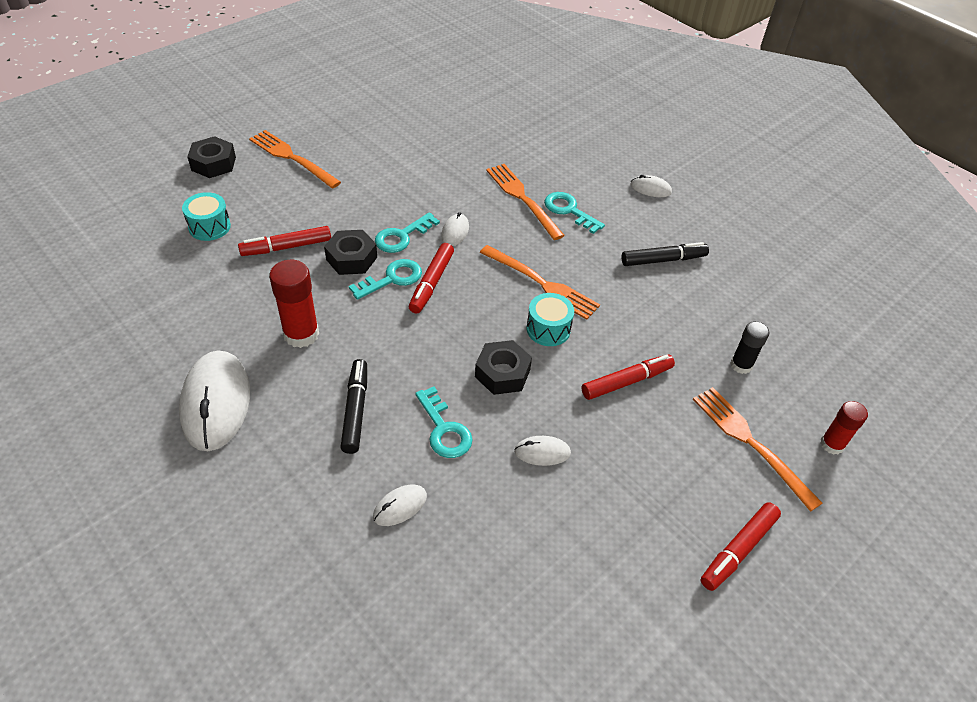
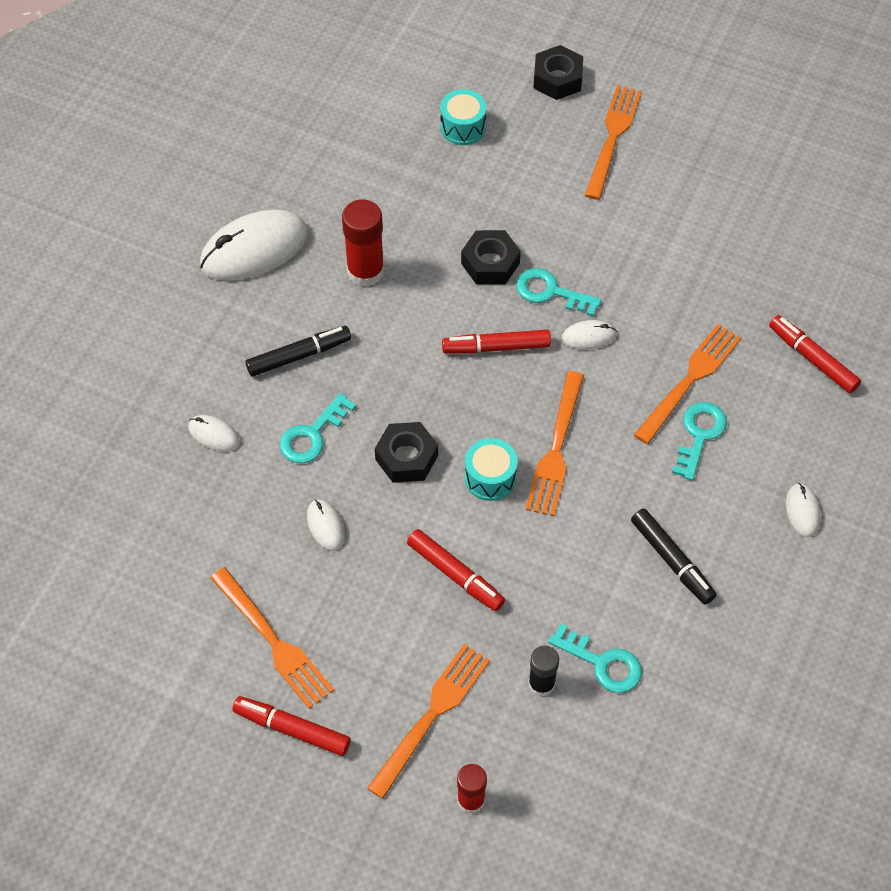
camera: 70 degrees right, 10 degrees up
(286, 247) = (472, 202): red marker -> red marker (812, 359)
(392, 279) = (482, 311): turquoise key -> turquoise key (602, 663)
(644, 533) = (274, 641): none -> orange fork

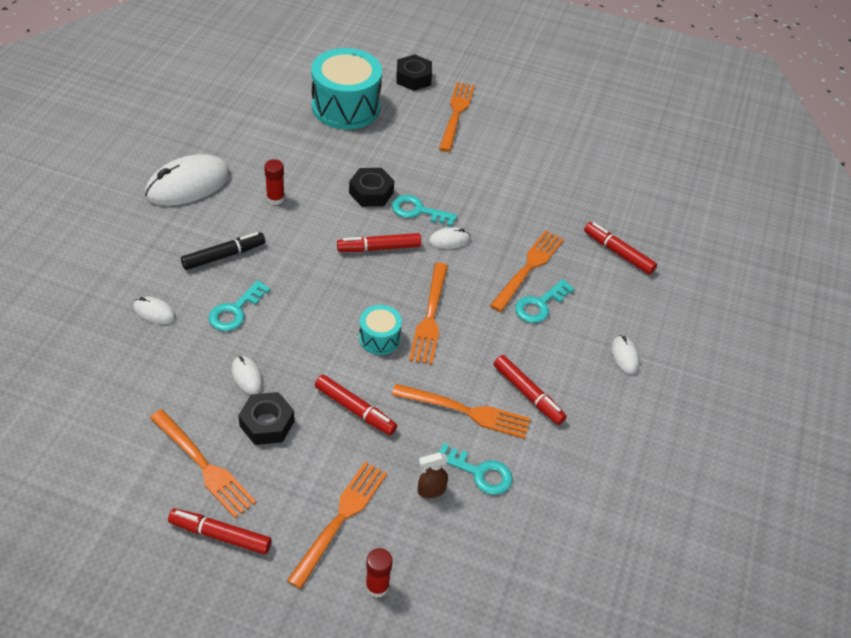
camera: 10 degrees left, 10 degrees down
(365, 271) = (275, 198): red glue stick -> red glue stick, size x0.63
(406, 457) = (312, 325): black nut -> black nut (267, 423)
(463, 127) = (346, 107): turquoise drum -> turquoise drum, size x2.02
(541, 684) = (431, 490): black glue stick -> brown spray bottle
(593, 581) = (467, 411): none -> orange fork
(672, 560) = (528, 394): black marker -> red marker
(699, 435) = (540, 305): turquoise key -> turquoise key turned 150 degrees counterclockwise

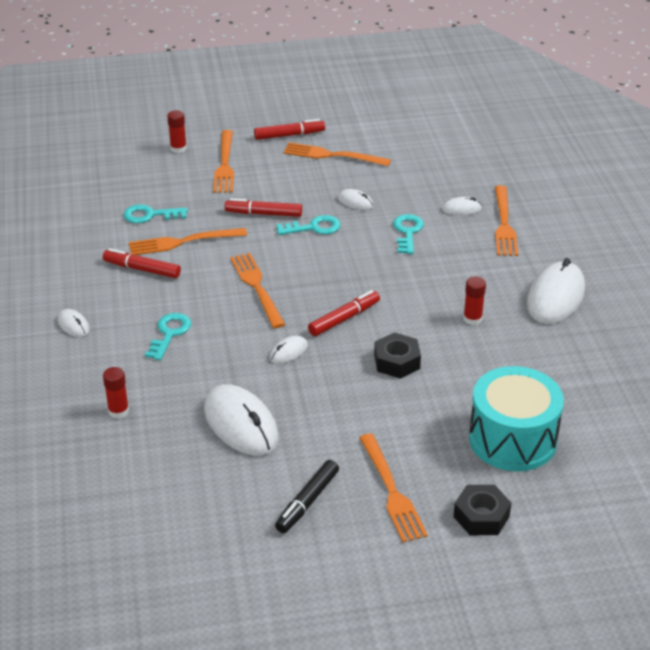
camera: 155 degrees right, 10 degrees down
(224, 255) = (459, 261): black marker -> black marker (307, 502)
(267, 423) = (315, 186): black nut -> none
(379, 338) = (284, 258): turquoise drum -> none
(418, 211) = (339, 364): turquoise key -> turquoise key (314, 227)
(431, 490) = (177, 195): brown spray bottle -> none
(528, 200) = (241, 424): none -> white mouse
(528, 268) = (199, 359): orange fork -> orange fork (504, 224)
(618, 253) = (118, 411): red marker -> red glue stick

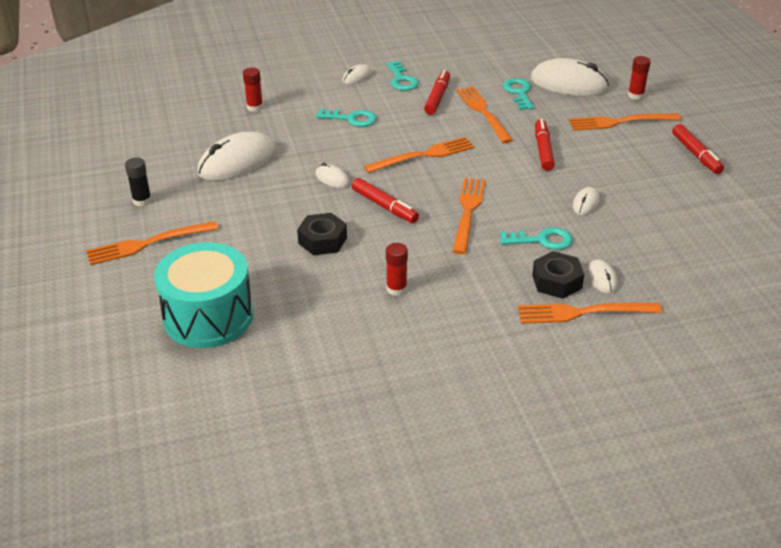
camera: 85 degrees right, 0 degrees up
(307, 502) = (142, 200): black marker -> black glue stick
(314, 227) = (529, 180): turquoise key -> turquoise key (401, 80)
(332, 155) = (670, 183): orange fork -> orange fork (468, 211)
(481, 516) = (108, 296): black nut -> black nut (556, 281)
(555, 297) = (447, 353): white mouse -> white mouse (569, 84)

